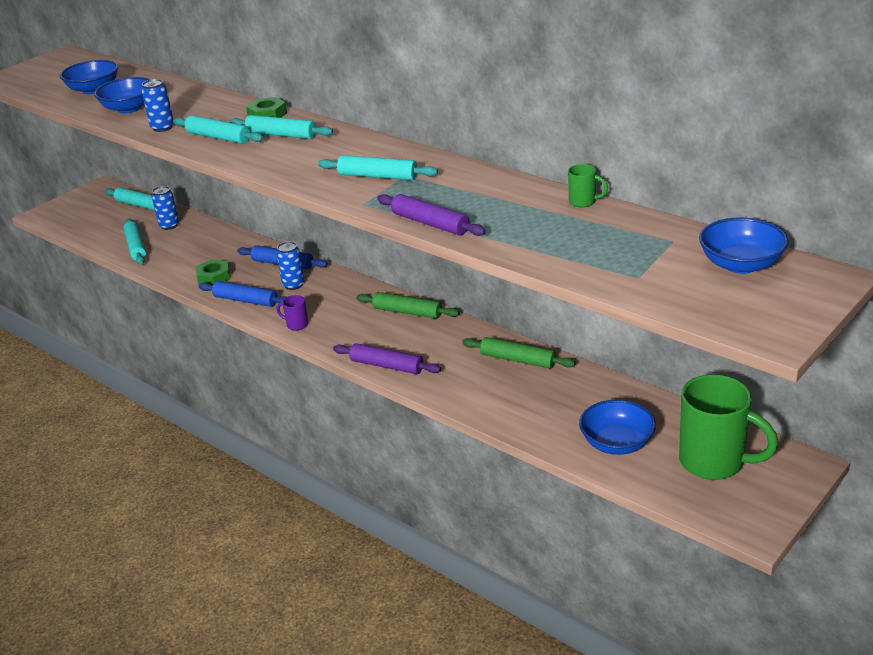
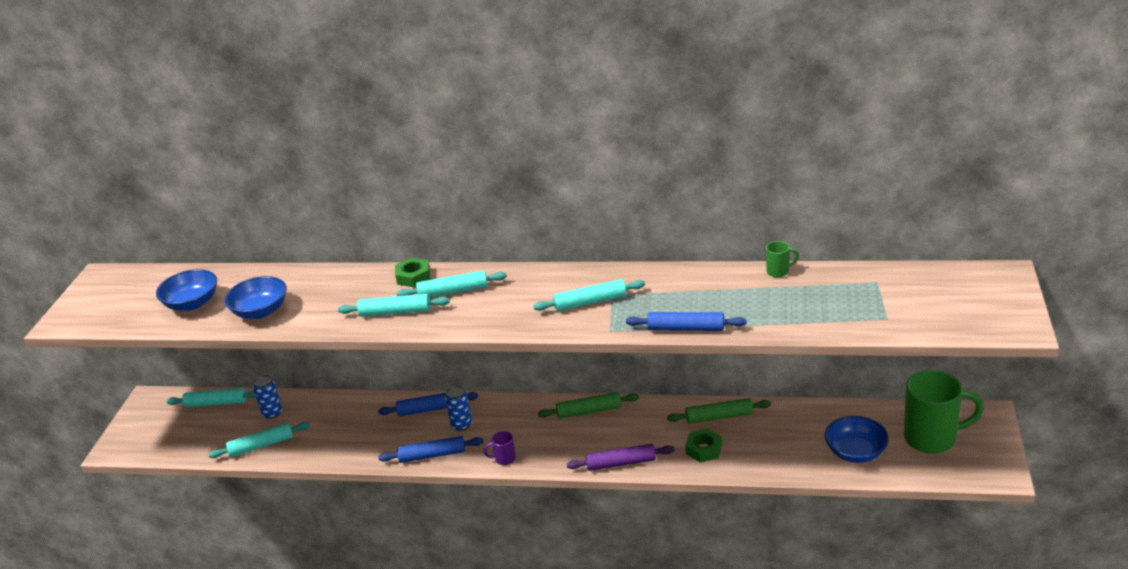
camera: 30 degrees left, 0 degrees up
(136, 247) = (261, 445): turquoise rolling pin -> turquoise rolling pin turned 60 degrees counterclockwise
(162, 127) = (324, 320): blue can -> none
(214, 277) = (376, 445): green nut -> green nut (704, 449)
(430, 223) = (686, 328): purple rolling pin -> blue rolling pin
(741, 264) = (941, 284): blue bowl -> none

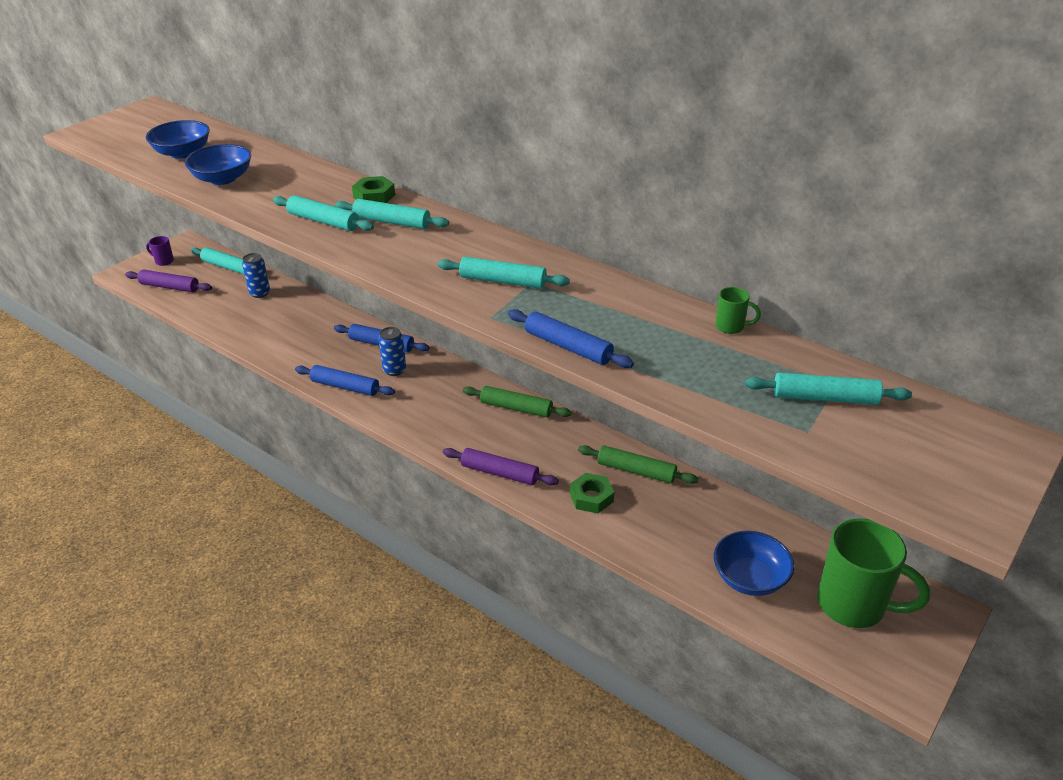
camera: 25 degrees right, 5 degrees up
(176, 443) = (170, 287): none -> purple rolling pin
(261, 445) = (226, 317): turquoise rolling pin -> turquoise rolling pin (825, 398)
(504, 459) = (401, 419): purple mug -> purple mug (163, 261)

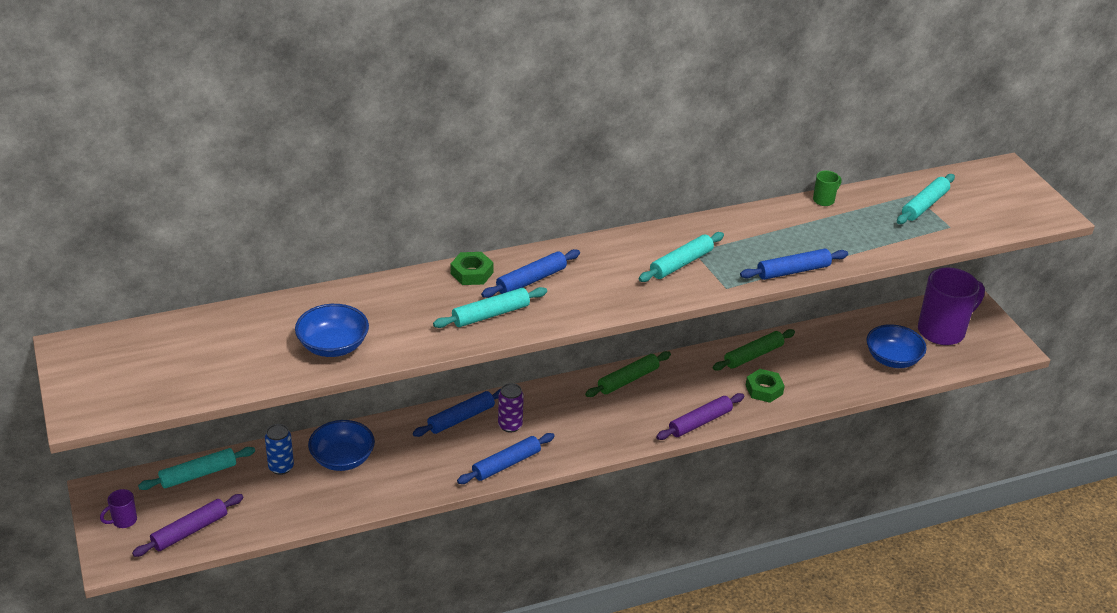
camera: 60 degrees left, 0 degrees up
(182, 153) = (236, 355): blue bowl -> blue bowl (342, 459)
(392, 222) = (531, 280): turquoise rolling pin -> blue rolling pin
(394, 370) = (510, 425): blue can -> purple can
(853, 605) = (942, 331): green mug -> purple mug

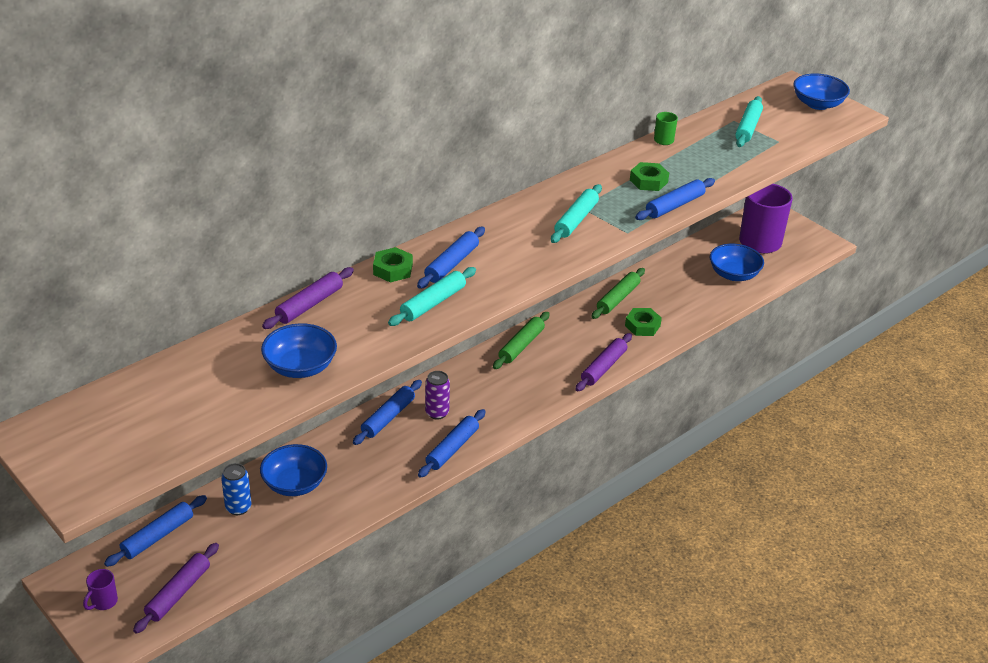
camera: 20 degrees left, 0 degrees up
(198, 474) = (158, 536): turquoise rolling pin -> blue rolling pin
(375, 289) = (309, 305): none -> purple rolling pin
(781, 240) = (648, 181): none -> green nut
(1020, 195) = (817, 104): none -> blue bowl

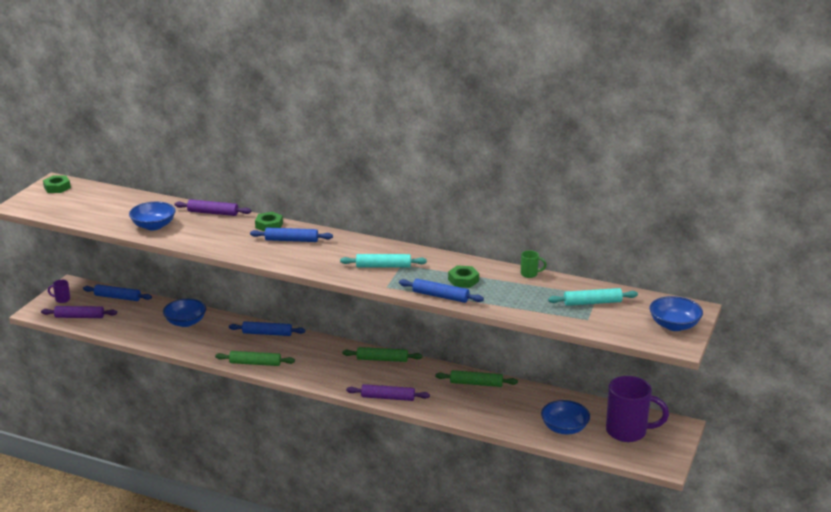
camera: 65 degrees right, 10 degrees down
(238, 507) = (154, 312): blue can -> none
(433, 303) = (245, 245): turquoise rolling pin -> none
(437, 413) = (285, 348): purple can -> none
(452, 448) = (255, 363): blue rolling pin -> green rolling pin
(642, 326) = (453, 402): green nut -> green nut (57, 187)

